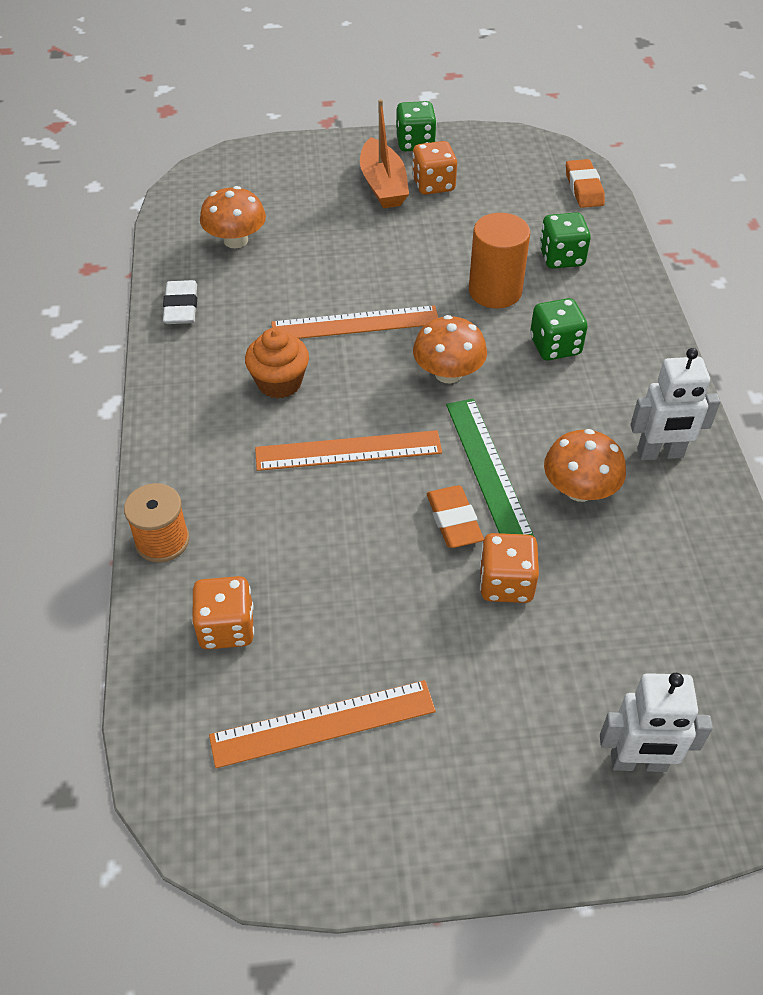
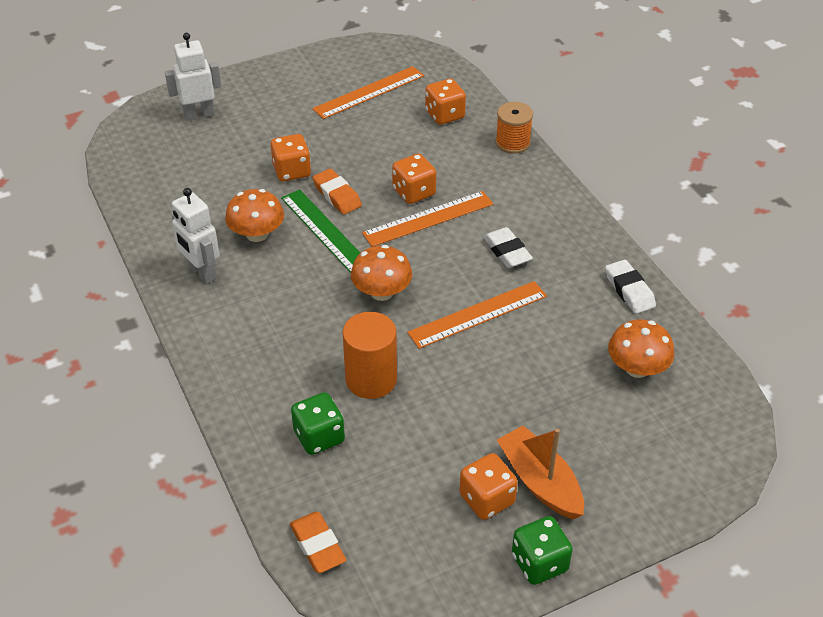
camera: 160 degrees right, 5 degrees down
(279, 382) = (507, 251): orange cupcake -> white eraser
(347, 496) = (414, 192): none -> orange dice
(555, 346) = (301, 338): green dice -> none
(660, 453) = (201, 272): white robot -> white robot turned 105 degrees counterclockwise

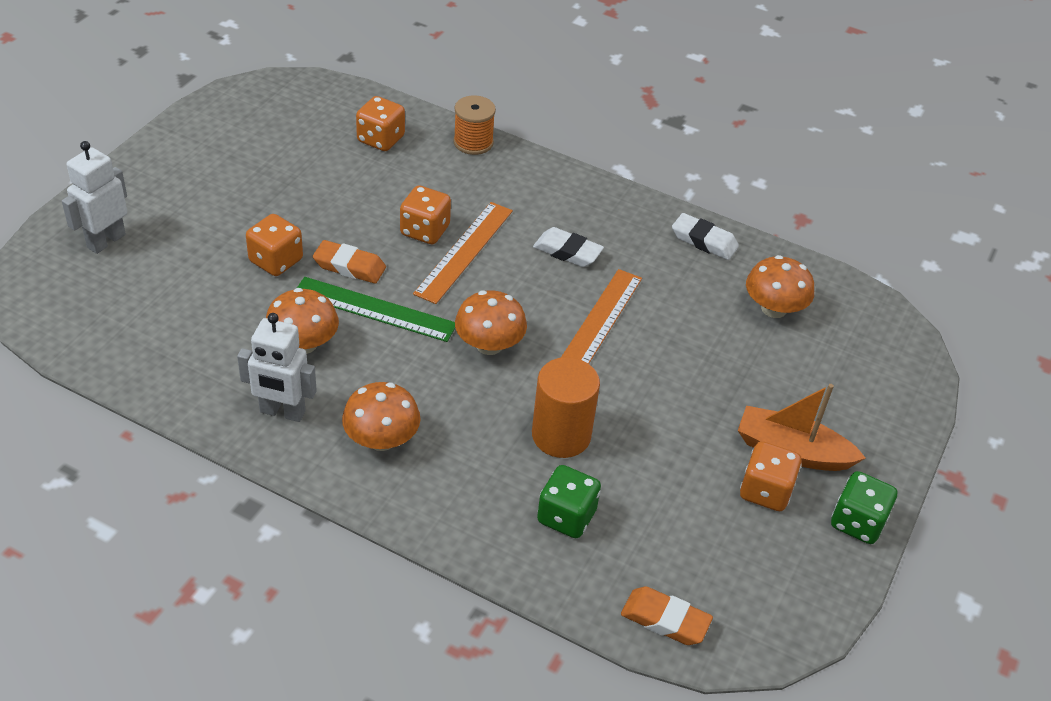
camera: 40 degrees left, 0 degrees up
(246, 321) = (381, 439): none -> orange mushroom
(369, 92) = (279, 144): orange ruler -> none

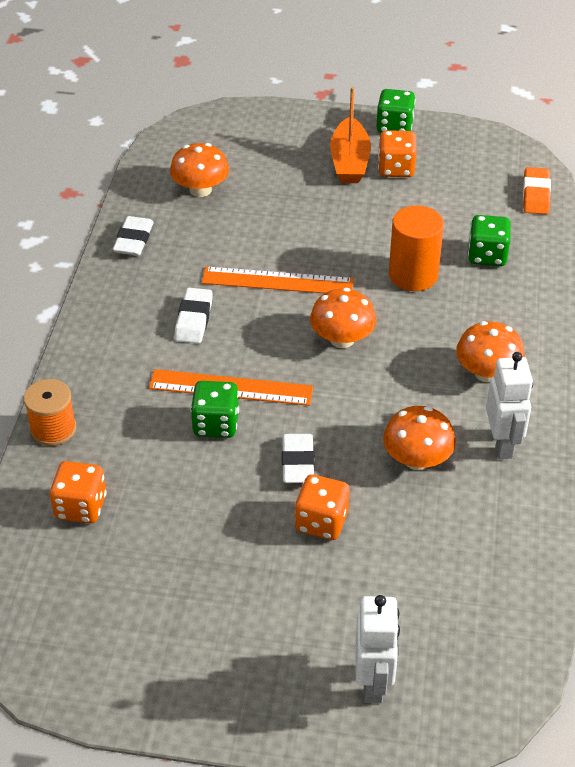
camera: 105 degrees left, 0 degrees up
(106, 241) = (373, 683): white robot -> white robot turned 105 degrees counterclockwise
(349, 266) = (298, 462): orange eraser -> white eraser
(374, 309) = (344, 425): green ruler -> none
(425, 231) = (216, 424): orange dice -> green dice

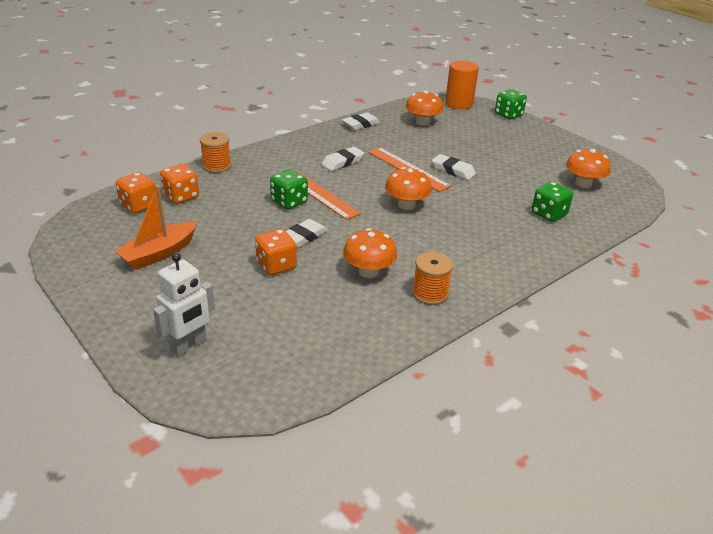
camera: 40 degrees right, 10 degrees down
(326, 251) = (453, 170): none -> white eraser
(349, 161) = (521, 145): orange boat -> orange boat (159, 253)
(394, 127) = (570, 143): green dice -> green dice (508, 115)
(396, 168) = (545, 158): orange dice -> orange dice (139, 206)
(413, 275) = (488, 201): orange cylinder -> orange cylinder (458, 104)
(487, 373) = (470, 260): orange mushroom -> orange mushroom (583, 184)
(502, 444) = (430, 293): white robot -> orange spool
(535, 195) = (622, 205): orange eraser -> none

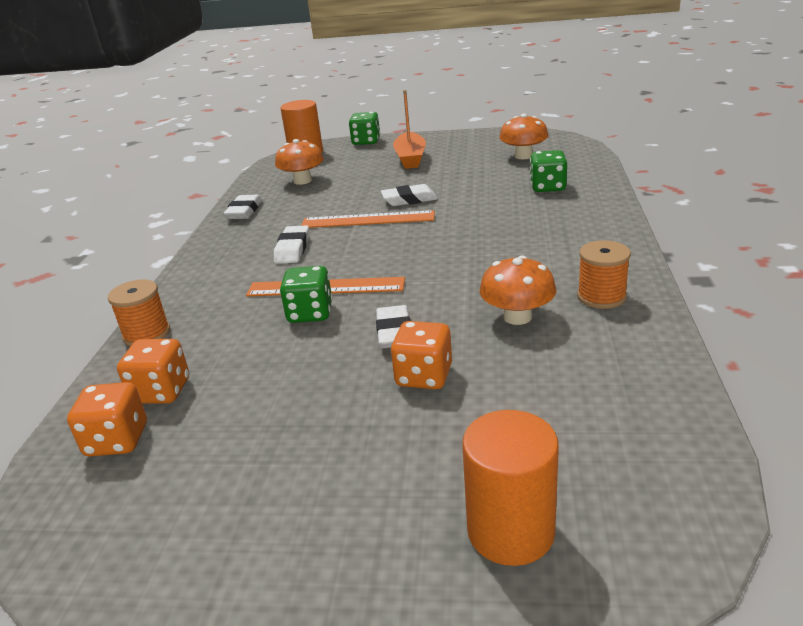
camera: 40 degrees left, 5 degrees down
(159, 253) = (259, 469): orange boat -> orange boat (410, 158)
(189, 345) = (510, 531): white robot -> orange cylinder
(406, 205) = (429, 246): orange mushroom -> none

